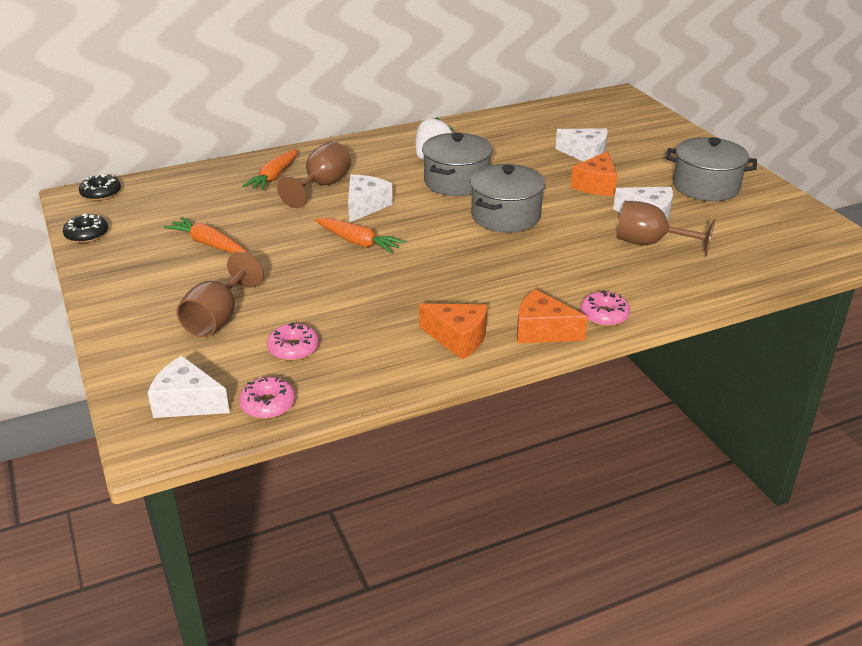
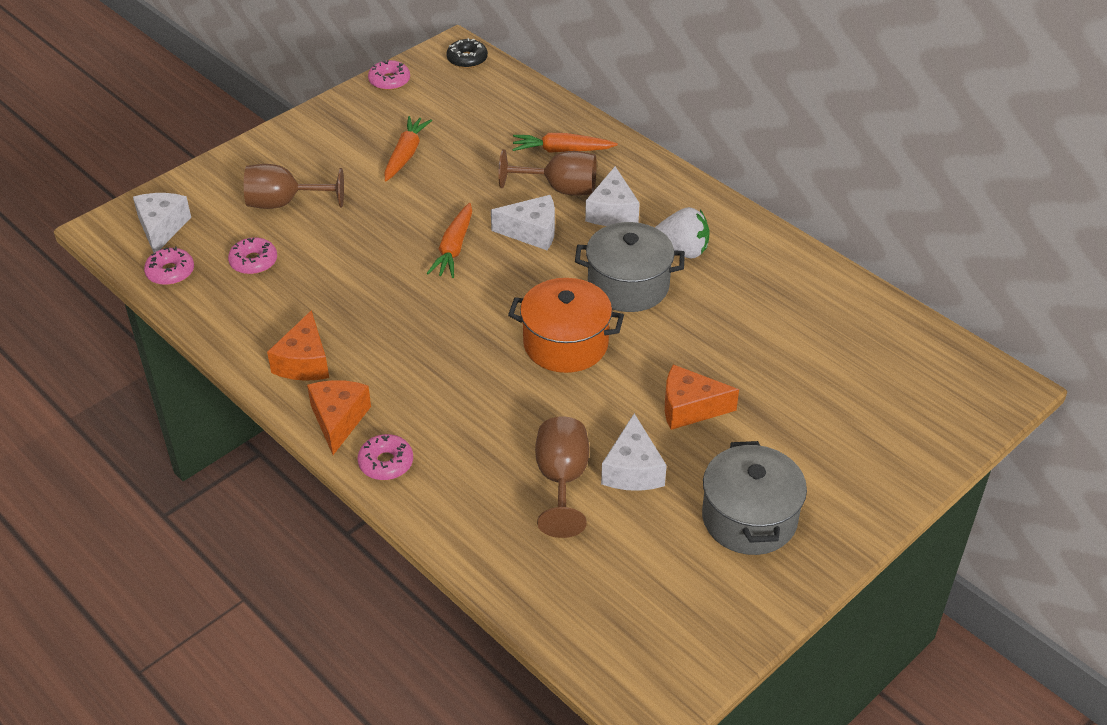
camera: 70 degrees right, 10 degrees up
(87, 234) = (389, 81): black donut -> pink donut
(505, 216) = (565, 344): grey pot -> orange pot
(586, 154) = (774, 383): white cheese -> white cheese (612, 211)

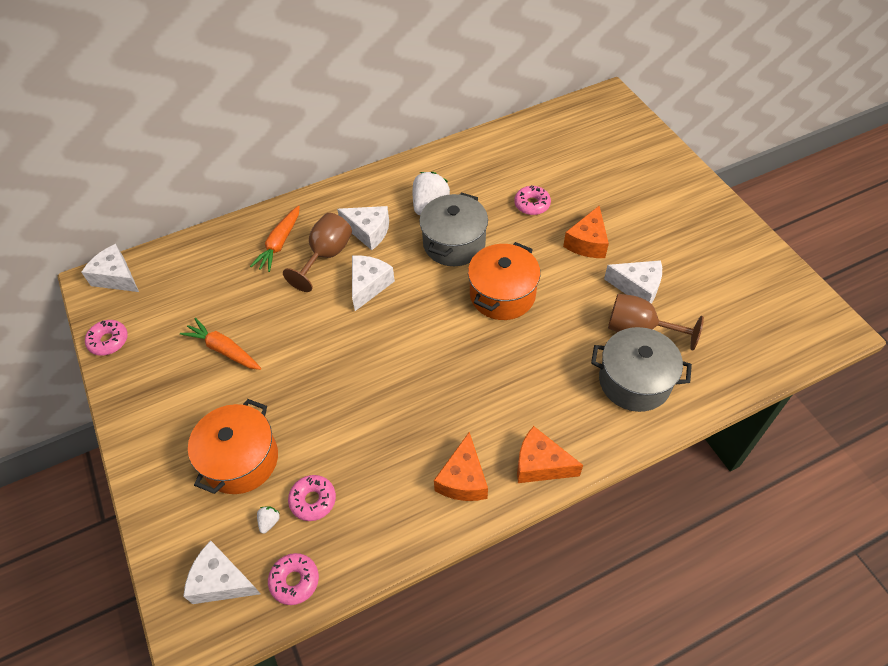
camera: 70 degrees left, 10 degrees up
(225, 240) = (269, 522): none -> white strawberry
(284, 203) = (241, 460): brown goblet -> orange pot
(304, 362) = (463, 479): orange cheese -> orange cheese turned 75 degrees clockwise
(386, 463) = (597, 438): pink donut -> pink donut (532, 204)
(454, 248) = (364, 341): orange carrot -> none
(467, 59) = (116, 277): black donut -> white cheese
(749, 518) = (692, 240): grey pot -> grey pot (634, 381)

